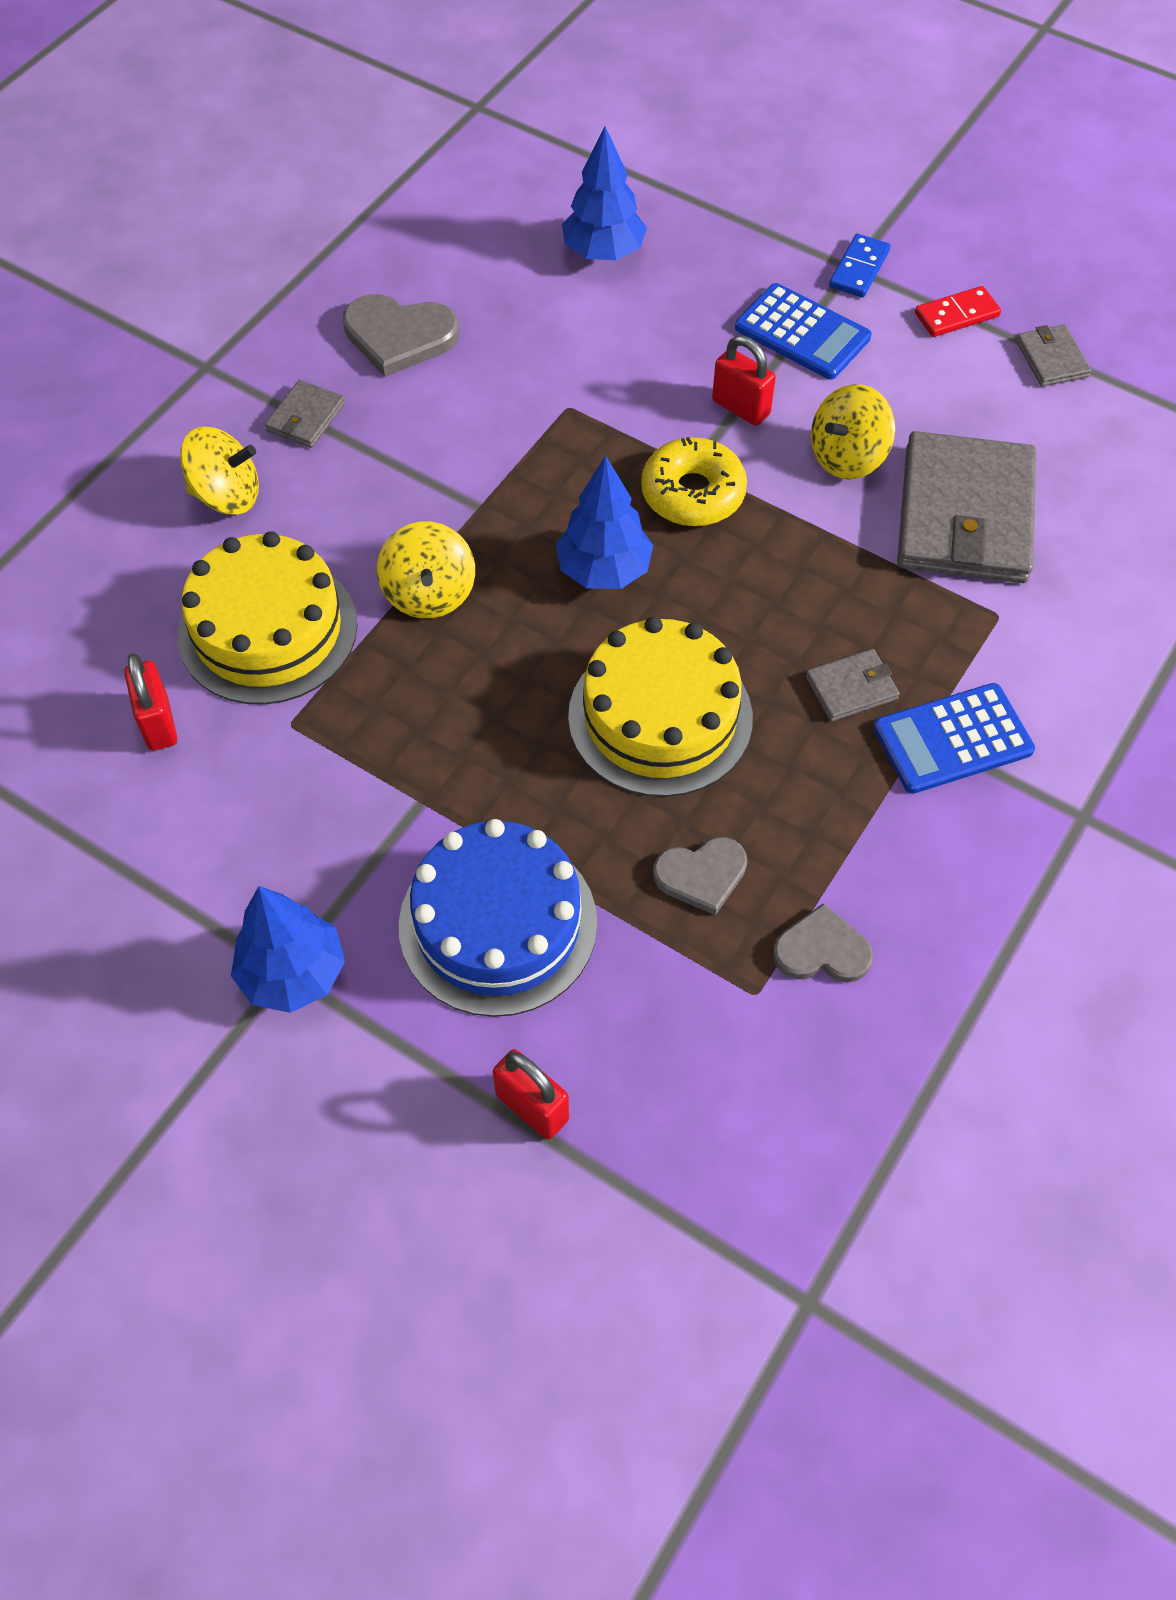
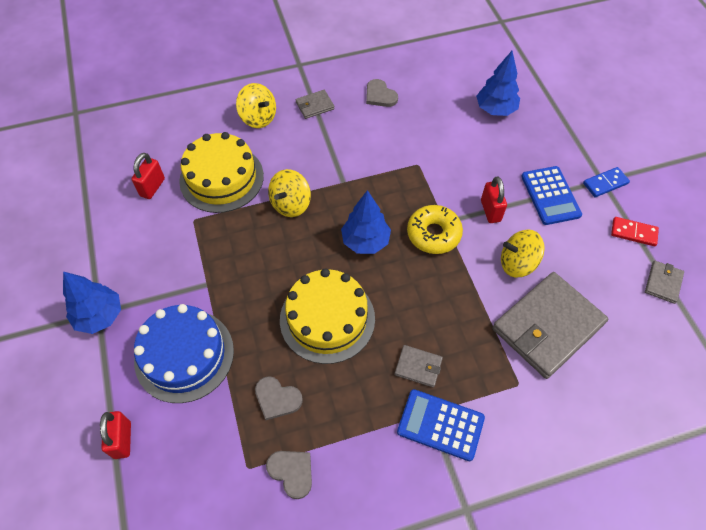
camera: 40 degrees right, 0 degrees up
(399, 336) = (380, 95): grey heart -> grey heart, size x0.67

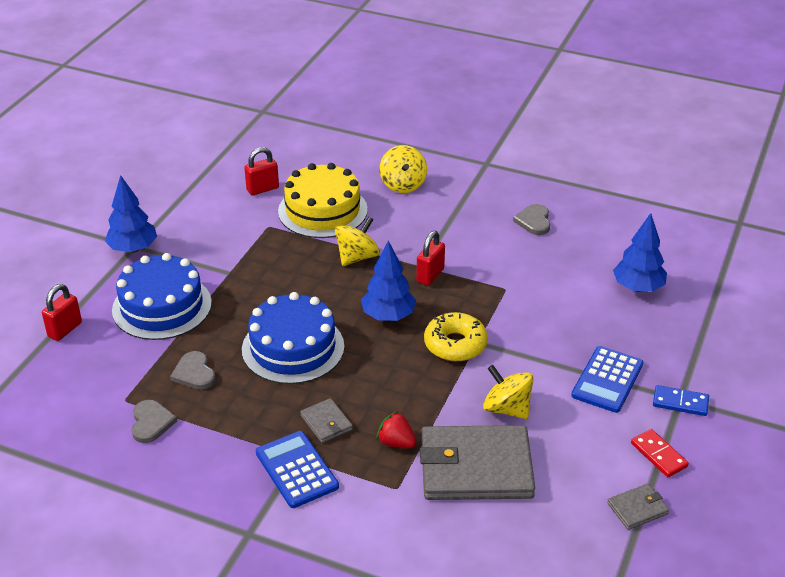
camera: 40 degrees right, 20 degrees down
(291, 204) = (357, 257): yellow spinning top -> yellow spinning top turned 150 degrees clockwise
(314, 106) = (463, 200): grey wallet -> none
(327, 319) = (293, 348): yellow cake -> blue cake
(480, 346) = (396, 442): none -> red strawberry
(490, 211) = (531, 358): red padlock -> red padlock (430, 275)

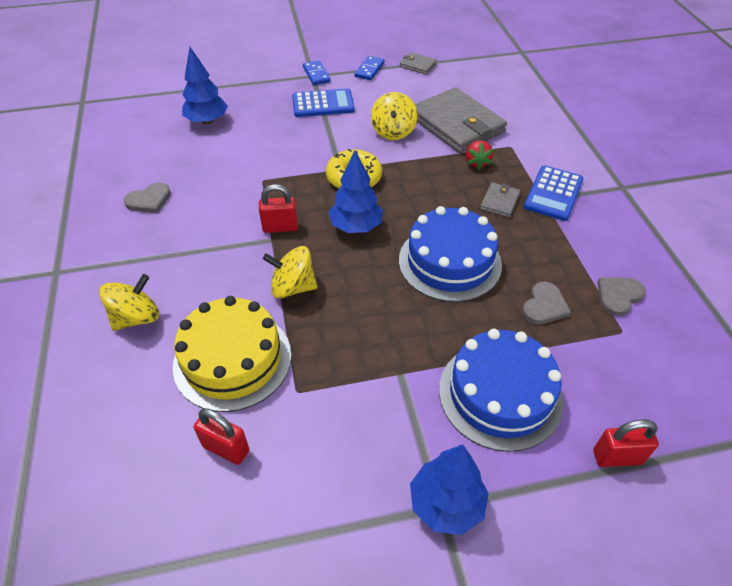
camera: 125 degrees left, 10 degrees up
(658, 455) = (369, 70): red domino -> blue domino

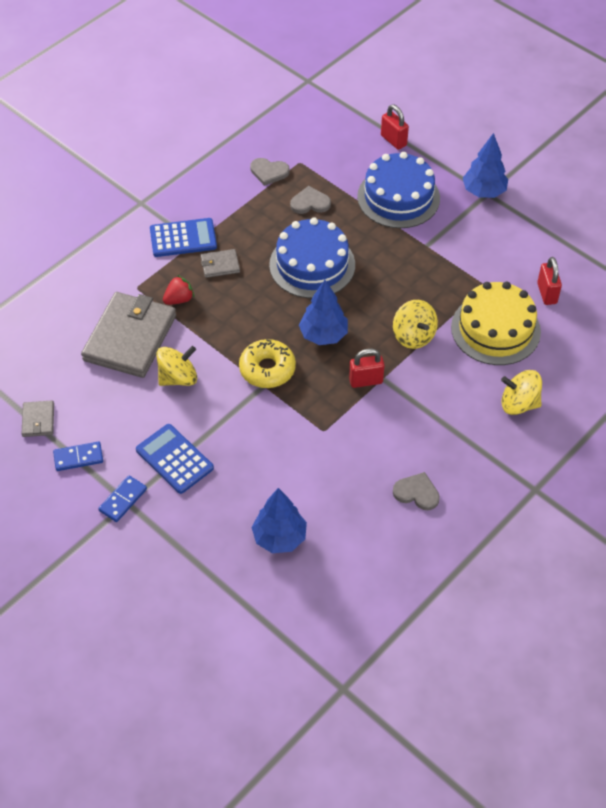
camera: 125 degrees left, 5 degrees up
(280, 227) = (366, 381): red padlock -> red padlock turned 60 degrees counterclockwise

